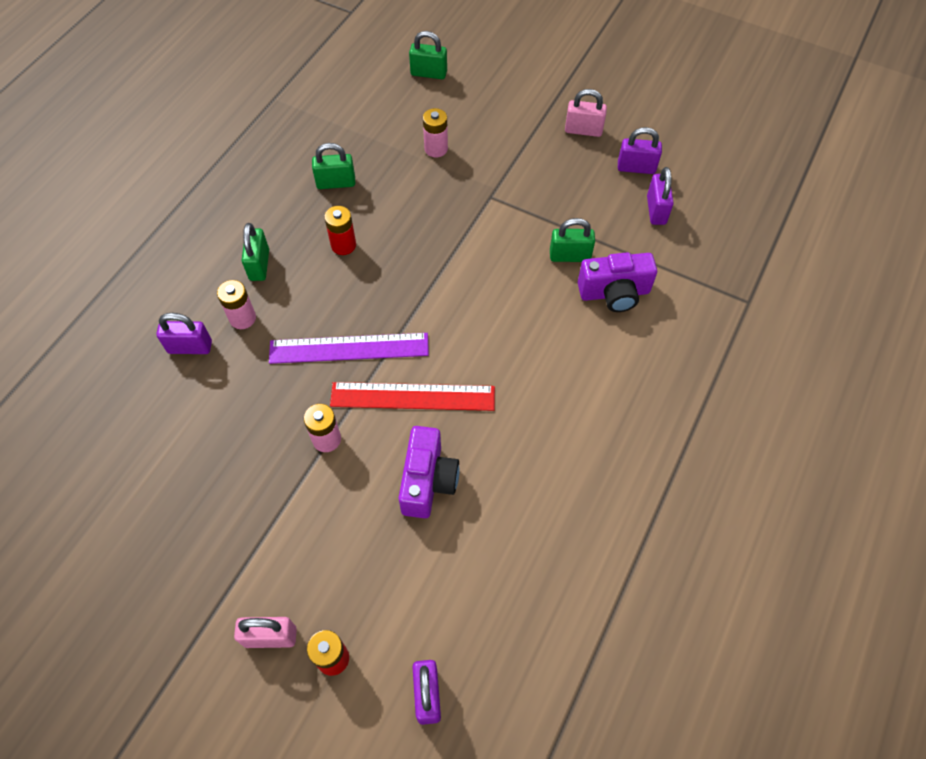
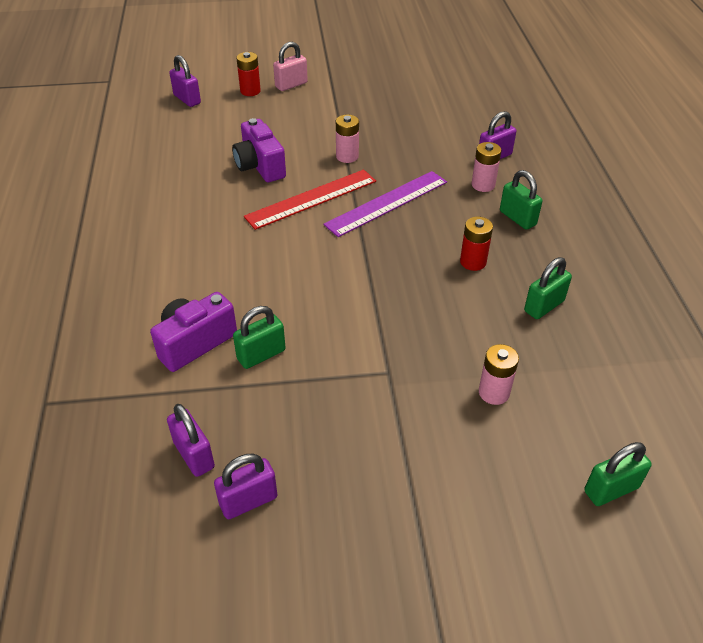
camera: 145 degrees right, 15 degrees down
(583, 130) = (351, 519): pink padlock -> none

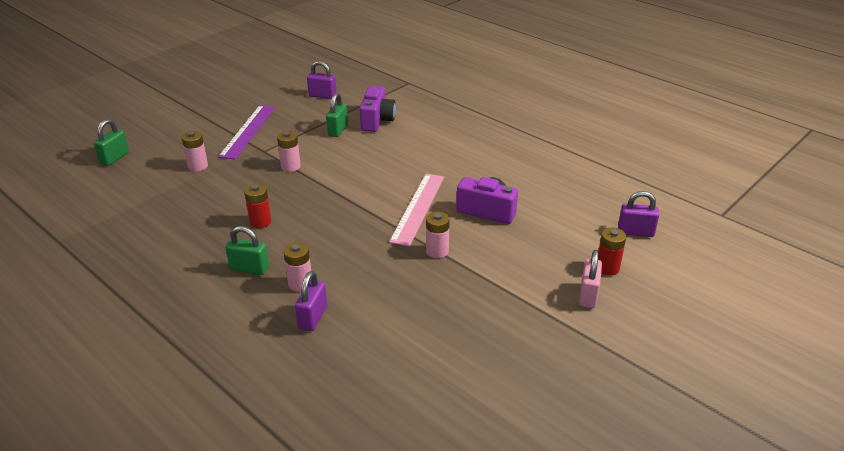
camera: 140 degrees right, 10 degrees down
(248, 501) = (283, 95): purple padlock -> none
(311, 199) = (418, 208): red ruler -> pink ruler
(379, 322) = (290, 166): none -> pink battery
(387, 203) = (361, 231): purple ruler -> purple ruler (248, 131)
(544, 306) = (191, 218): green padlock -> none

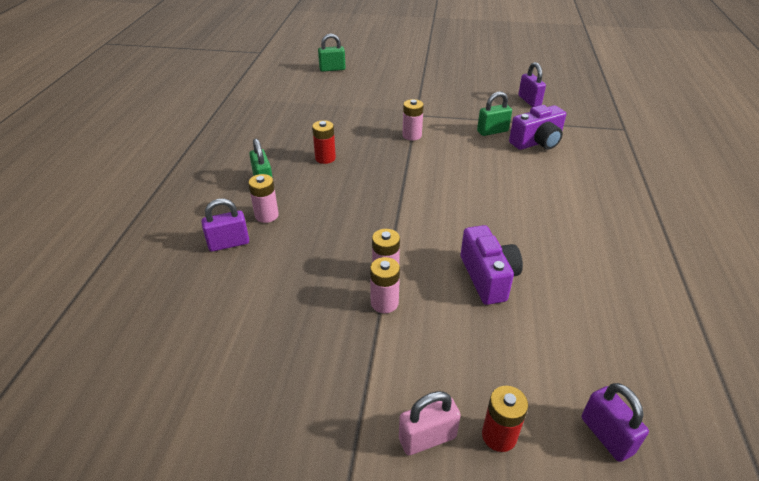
camera: 55 degrees right, 5 degrees up
(198, 166) = (361, 100): pink battery -> pink battery (384, 303)
(248, 131) = (431, 96): purple ruler -> none
(418, 208) = (437, 229): pink ruler -> none

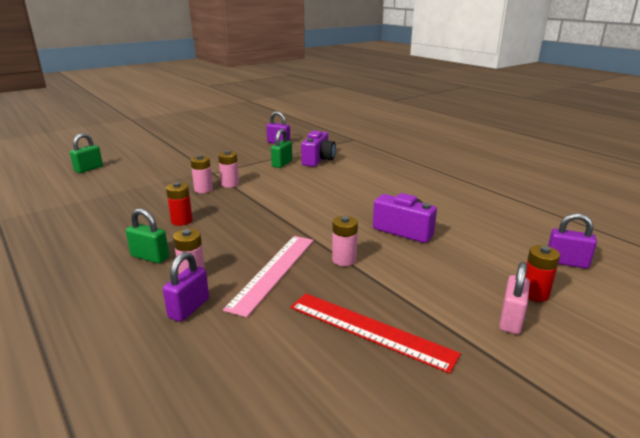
camera: 45 degrees left, 15 degrees down
(305, 350) = (369, 330): none -> red ruler
(318, 248) = (273, 272): none -> pink ruler
(384, 303) = (371, 274): pink battery -> pink battery (203, 189)

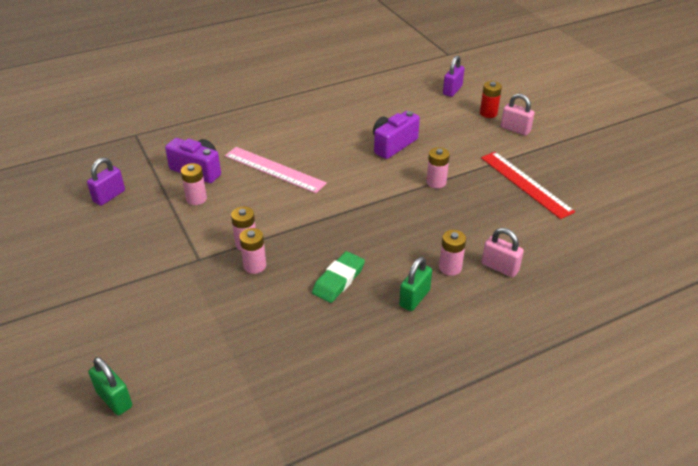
camera: 80 degrees left, 15 degrees up
(182, 221) = (338, 280): red battery -> green eraser
(189, 308) = (500, 267): purple padlock -> pink padlock
(273, 272) = (450, 221): pink ruler -> pink ruler (274, 169)
(282, 164) = (196, 199): green padlock -> pink battery
(369, 330) = (525, 184): red ruler -> red ruler turned 75 degrees counterclockwise

